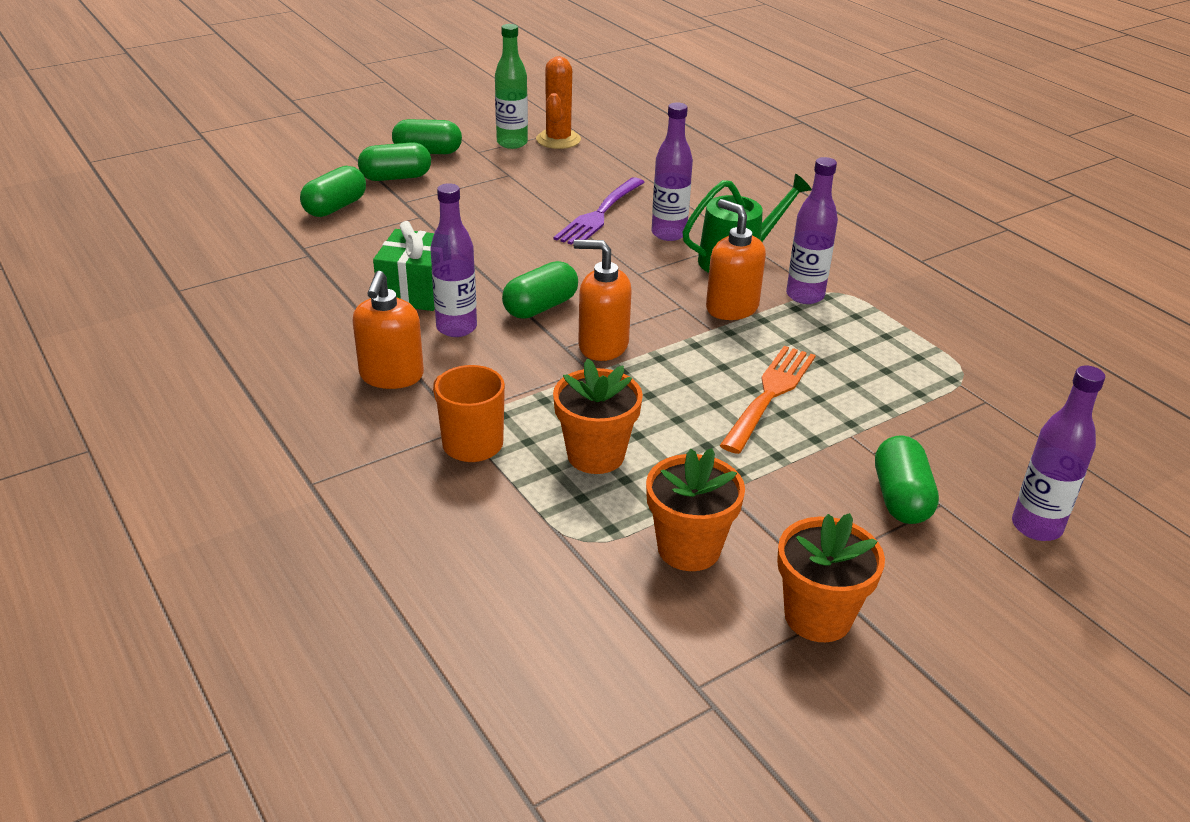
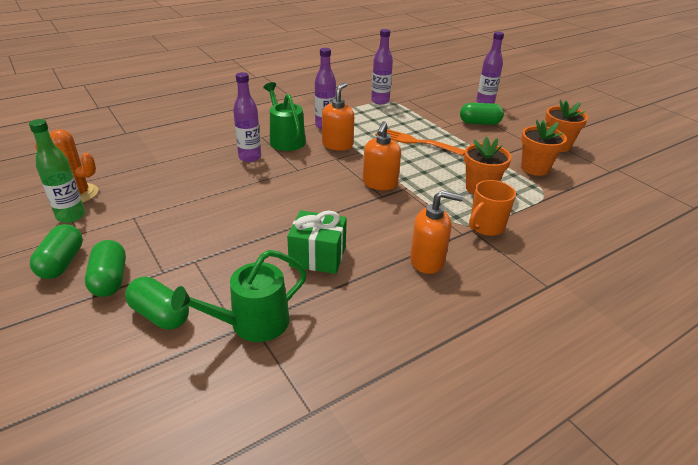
camera: 90 degrees left, 0 degrees up
(307, 255) = (253, 323): none -> green watering can
(456, 328) = (366, 236): purple bottle -> purple bottle (380, 101)
(540, 307) = (338, 203): green capsule -> none
(599, 215) = (217, 180): purple fork -> none
(731, 308) = (337, 145): orange soap dispenser -> orange soap dispenser turned 150 degrees clockwise

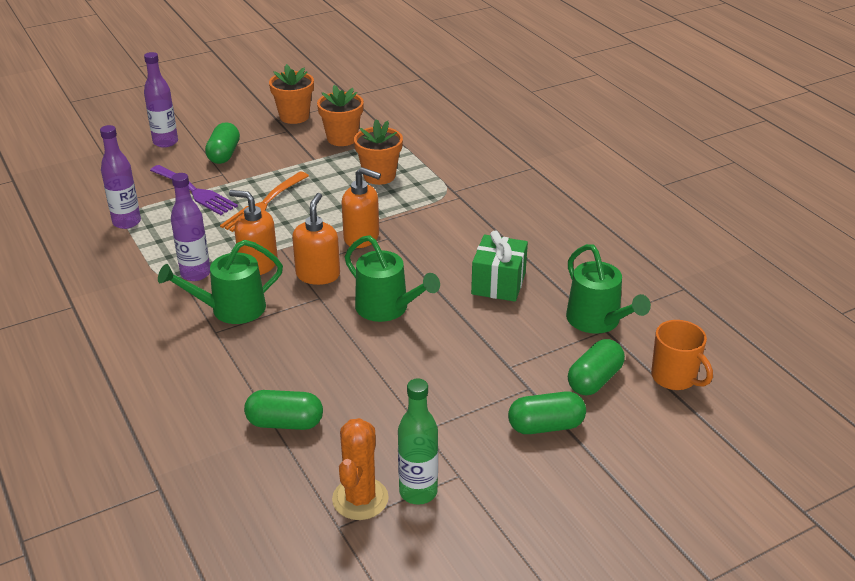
camera: 85 degrees left, 0 degrees up
(62, 263) = (518, 474): green capsule -> green capsule (285, 423)
(250, 157) = (278, 340): purple bottle -> none
(283, 198) = (387, 308): none -> green watering can
(424, 117) = (195, 192): none -> purple fork
(427, 261) = (503, 220): orange soap dispenser -> orange soap dispenser (318, 275)
(486, 227) = (449, 183): orange mug -> orange mug (674, 378)

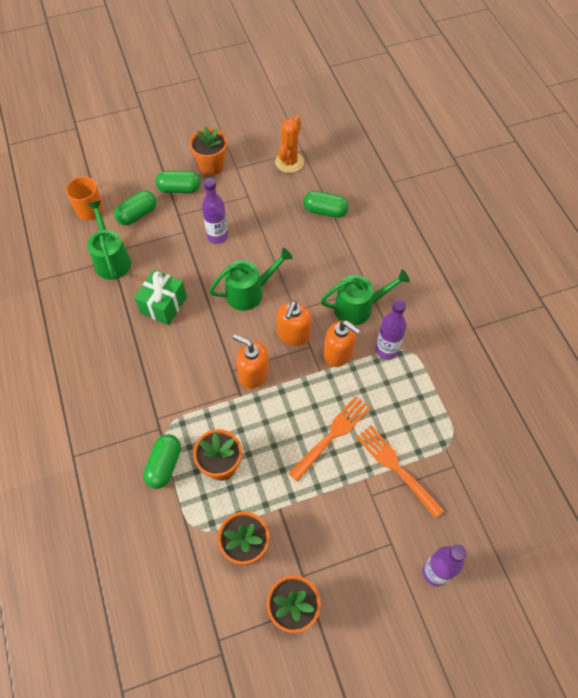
camera: 170 degrees left, 25 degrees up
(127, 222) = (452, 428): purple bottle -> purple bottle (217, 236)
(195, 192) = (395, 467): purple fork -> orange fork
(224, 154) = (371, 534): green capsule -> green capsule (164, 465)
(387, 308) = (249, 292): green watering can -> green watering can turned 105 degrees clockwise
(418, 492) = (259, 162): green bottle -> none
(505, 472) = (211, 166): none -> orange flower pot

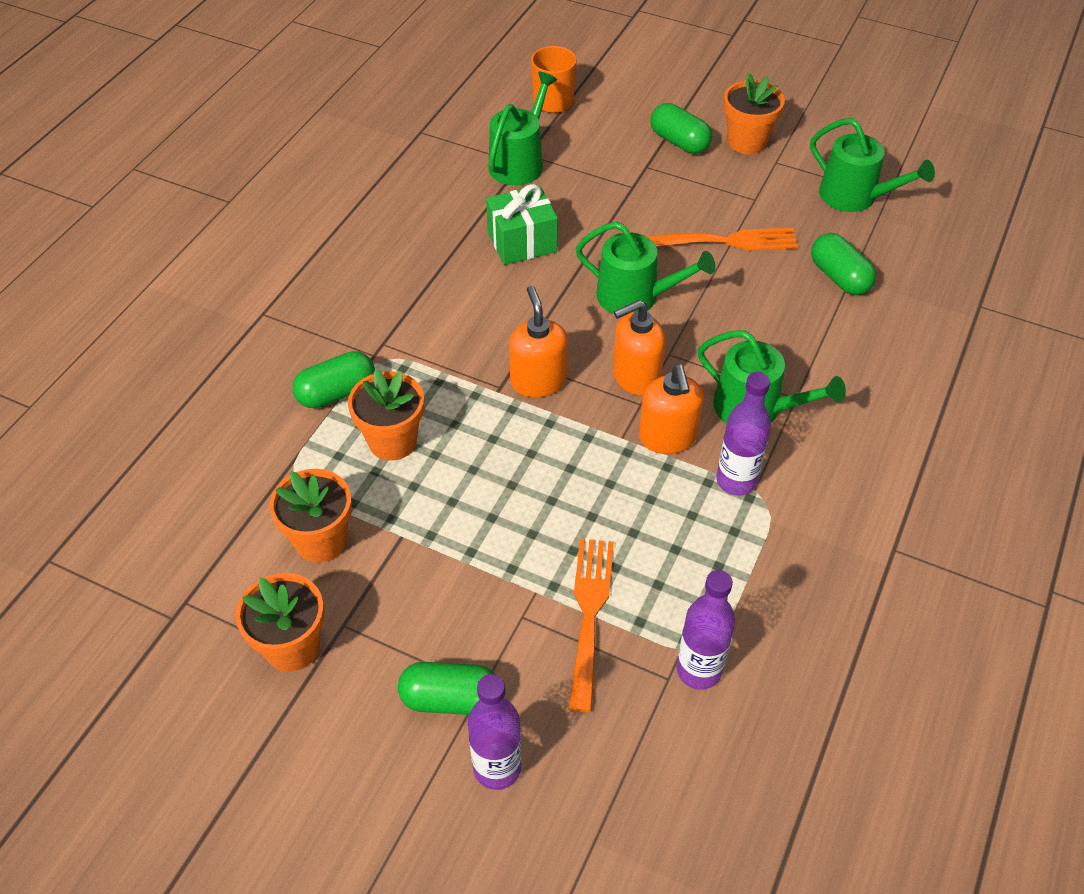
camera: 45 degrees right, 10 degrees down
(137, 215) = (600, 137): green capsule -> green capsule (450, 699)
(217, 236) = (666, 216): purple bottle -> purple bottle (698, 670)
(289, 162) = (854, 197): orange cactus -> green watering can
(332, 435) = (554, 514): orange fork -> orange fork (728, 241)

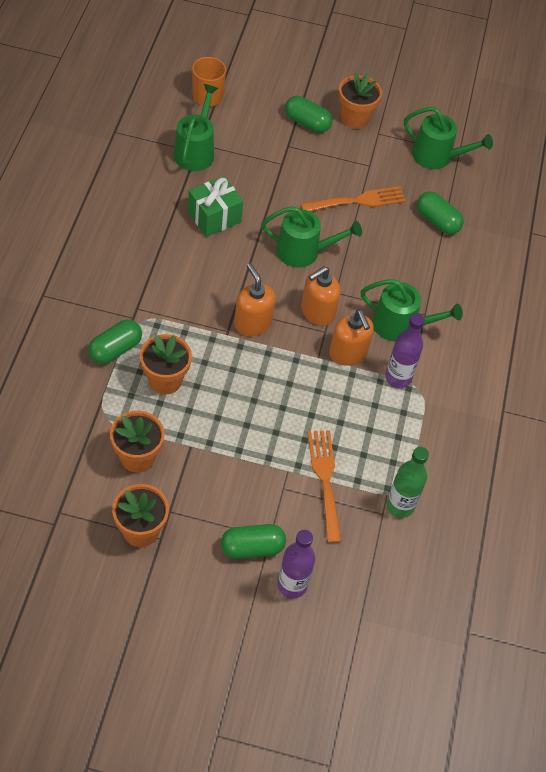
camera: 20 degrees left, 5 degrees up
(698, 670) = (400, 506): purple bottle -> green bottle

